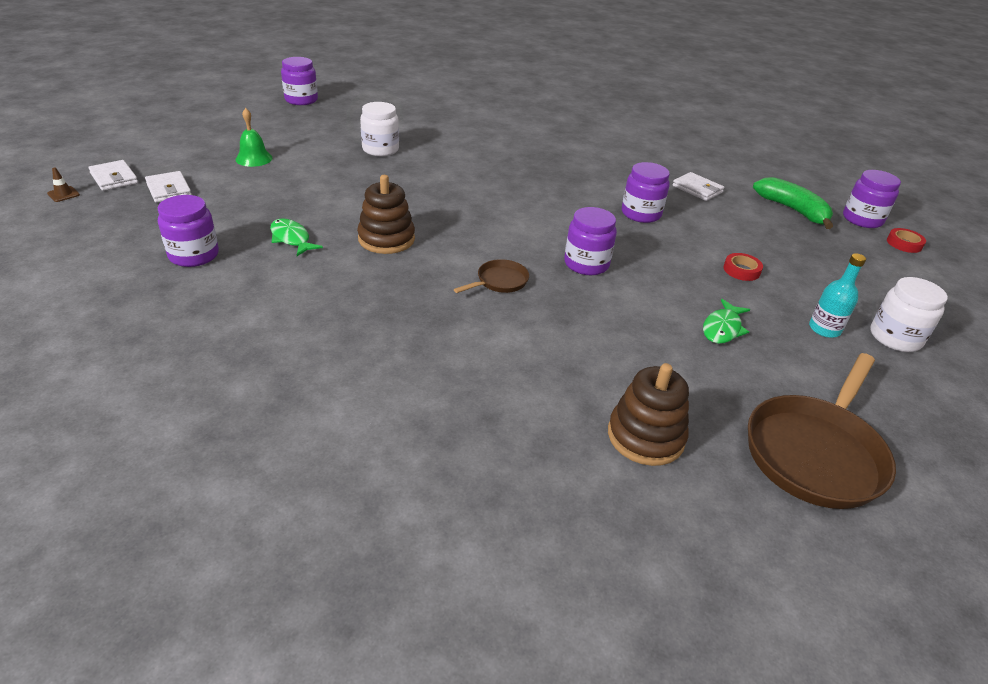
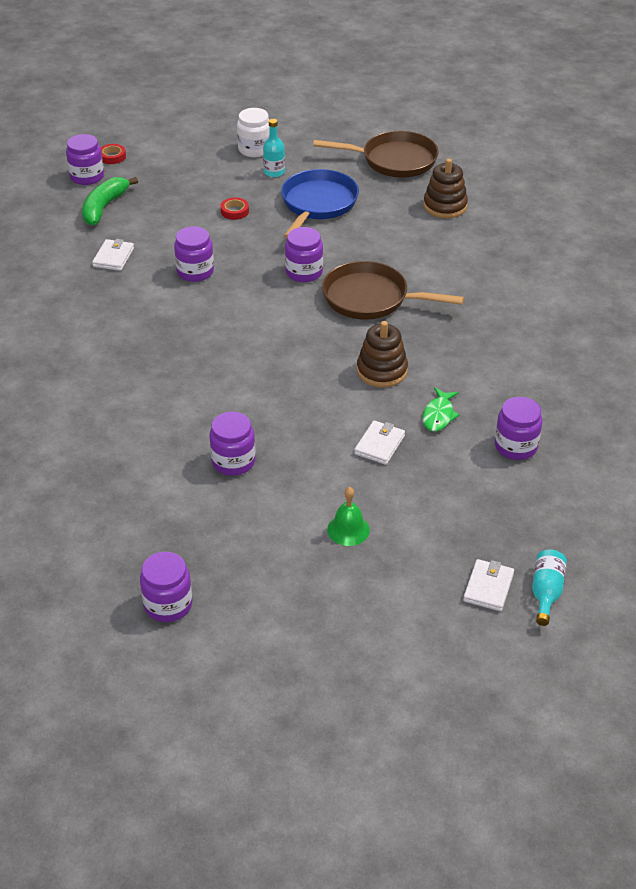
camera: 120 degrees left, 5 degrees up
(63, 194) = (546, 592): brown traffic cone -> turquoise bottle
(169, 190) = (461, 535): white wallet -> white wallet (379, 445)
(380, 149) = (233, 461): white jar -> purple jar
(499, 281) = (371, 298): brown pan -> brown pan, size x2.07
(722, 328) = (317, 204): green fish -> blue pan

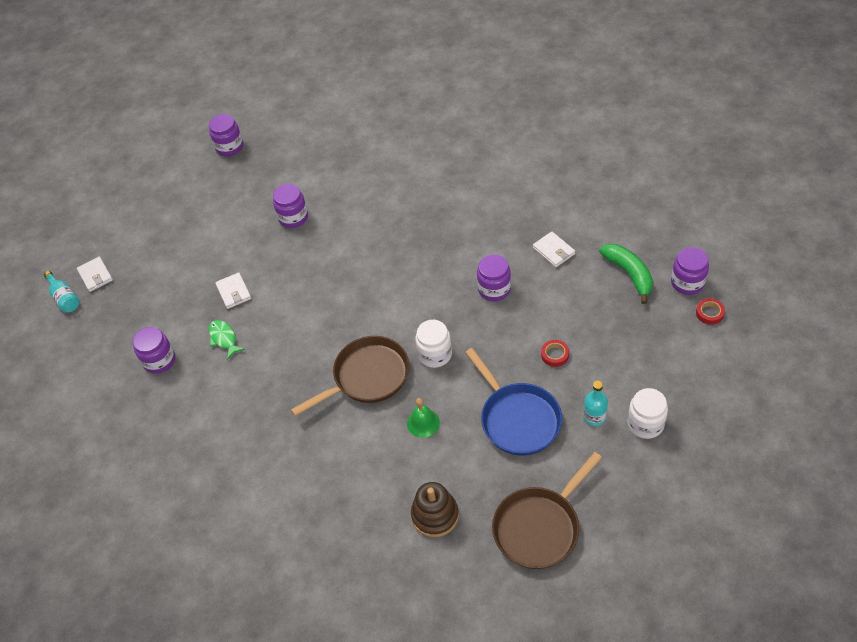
camera: 135 degrees right, 10 degrees up
(304, 272) = (435, 354): purple jar -> white jar
(348, 529) = (194, 240): green bell -> green bell (423, 423)
(382, 371) = (291, 334): brown stacking toy -> none

